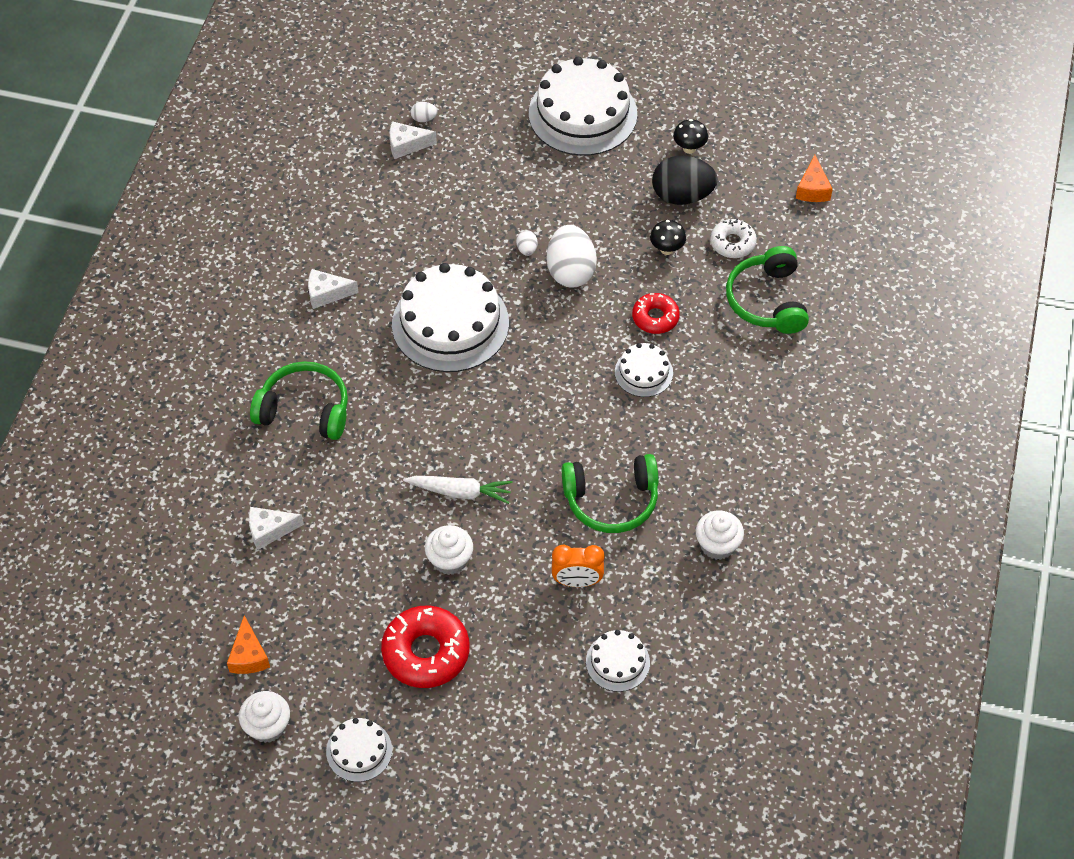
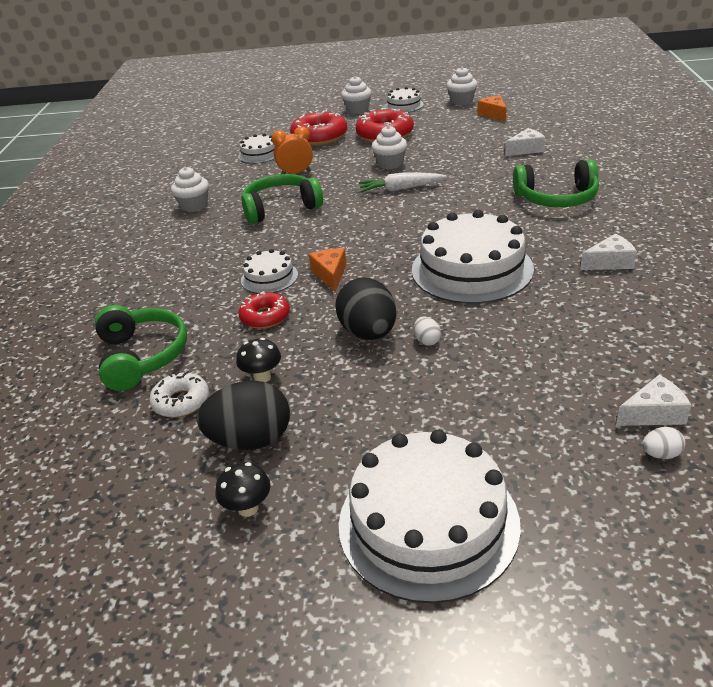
camera: 170 degrees right, 20 degrees down
(435, 766) = (357, 110): none -> white cupcake
(520, 685) = (319, 137): none -> red donut
(570, 271) = (368, 333): white egg -> black egg
(812, 189) = (64, 492): orange cheese -> orange cheese (330, 274)

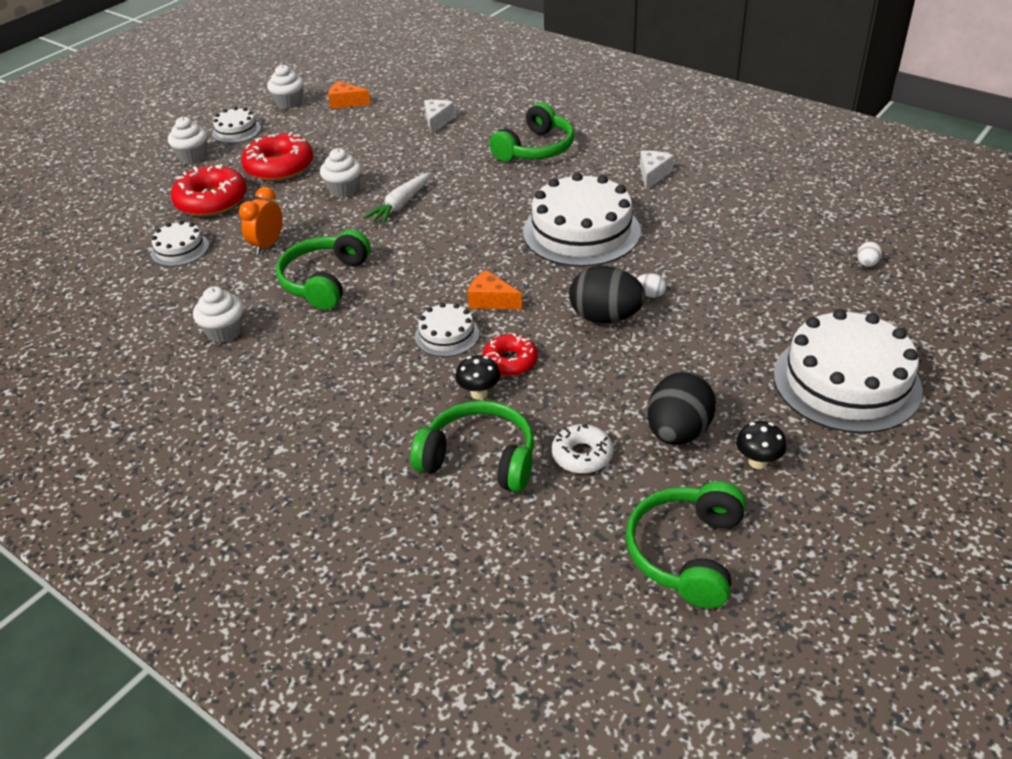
camera: 55 degrees left, 5 degrees up
(97, 514) = (687, 553): none -> green headphones
(262, 377) = (600, 396): black mushroom -> black mushroom (479, 393)
(654, 413) = (829, 246): white cheese -> none

